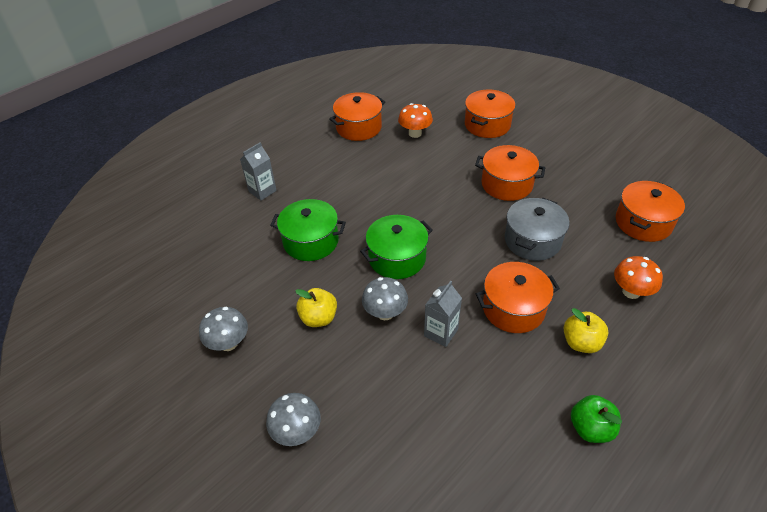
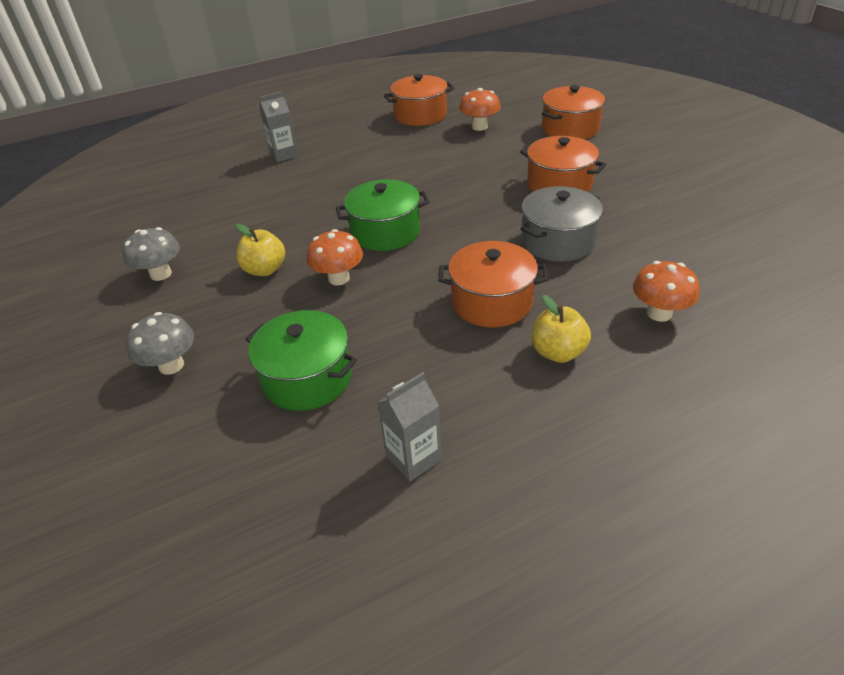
camera: 20 degrees right, 5 degrees down
(311, 241) = (303, 203): green pot -> green pot (307, 378)
(385, 313) = (339, 278): grey mushroom -> orange mushroom
(441, 332) = (389, 308): grey carton -> grey carton (413, 458)
(590, 428) = (514, 444): green apple -> none
(643, 223) = (719, 246): orange pot -> none

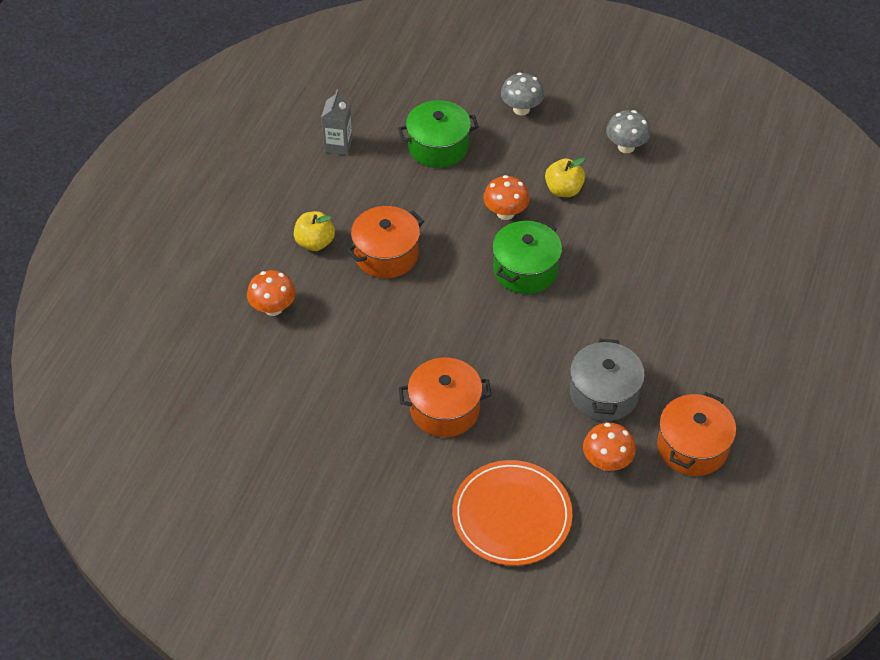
camera: 135 degrees right, 10 degrees up
(284, 155) = (733, 302): grey carton -> none
(558, 241) = (389, 336): grey pot -> grey pot (603, 393)
(570, 129) = (511, 515): orange pot -> orange plate

